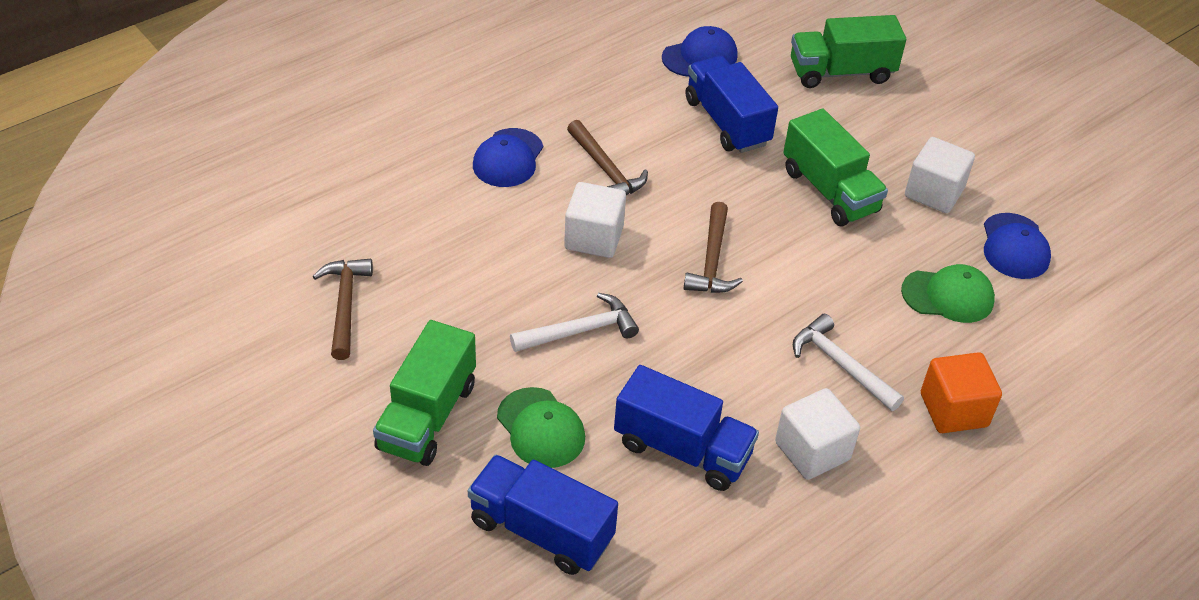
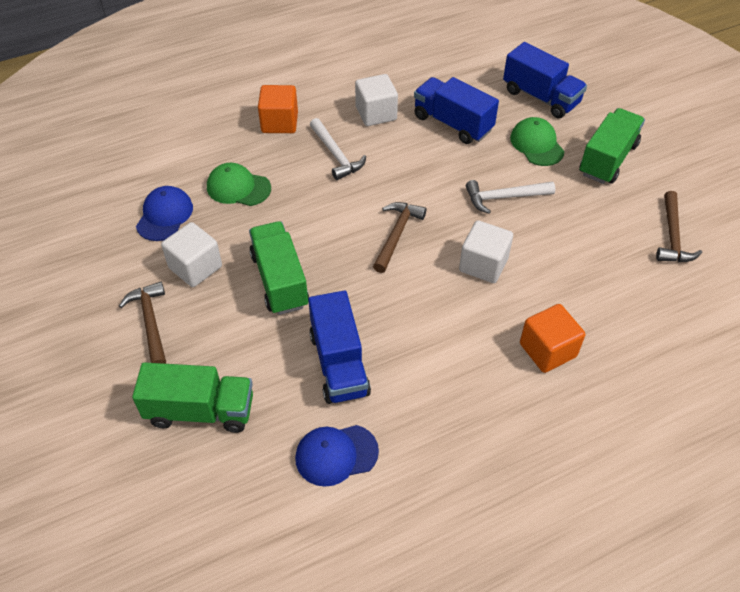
camera: 165 degrees left, 5 degrees up
(508, 158) = (547, 350): blue cap -> orange cube
(606, 169) = (462, 326): brown hammer -> brown hammer (150, 323)

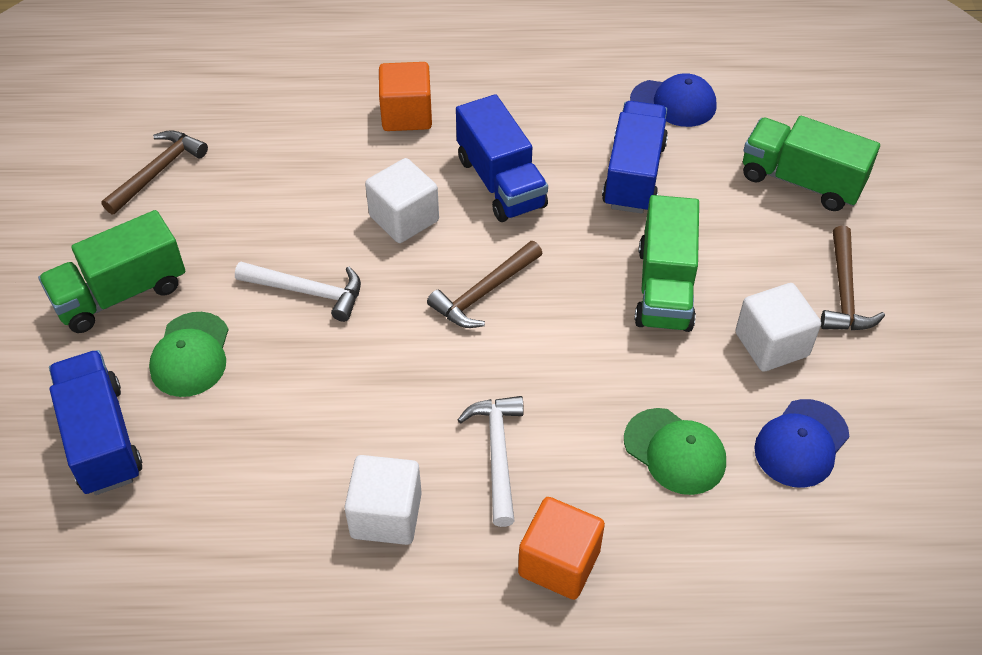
camera: 155 degrees left, 0 degrees up
(452, 123) = (279, 442): blue truck -> blue truck (501, 182)

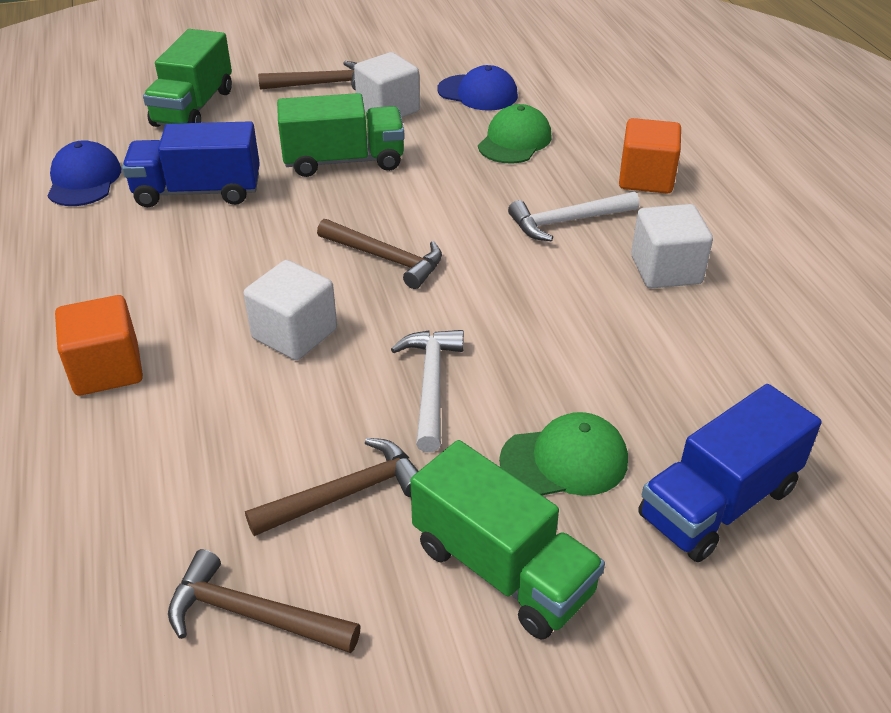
camera: 105 degrees left, 10 degrees down
(226, 225) = (345, 494): none -> brown hammer
(501, 182) = (222, 273): blue truck -> none

